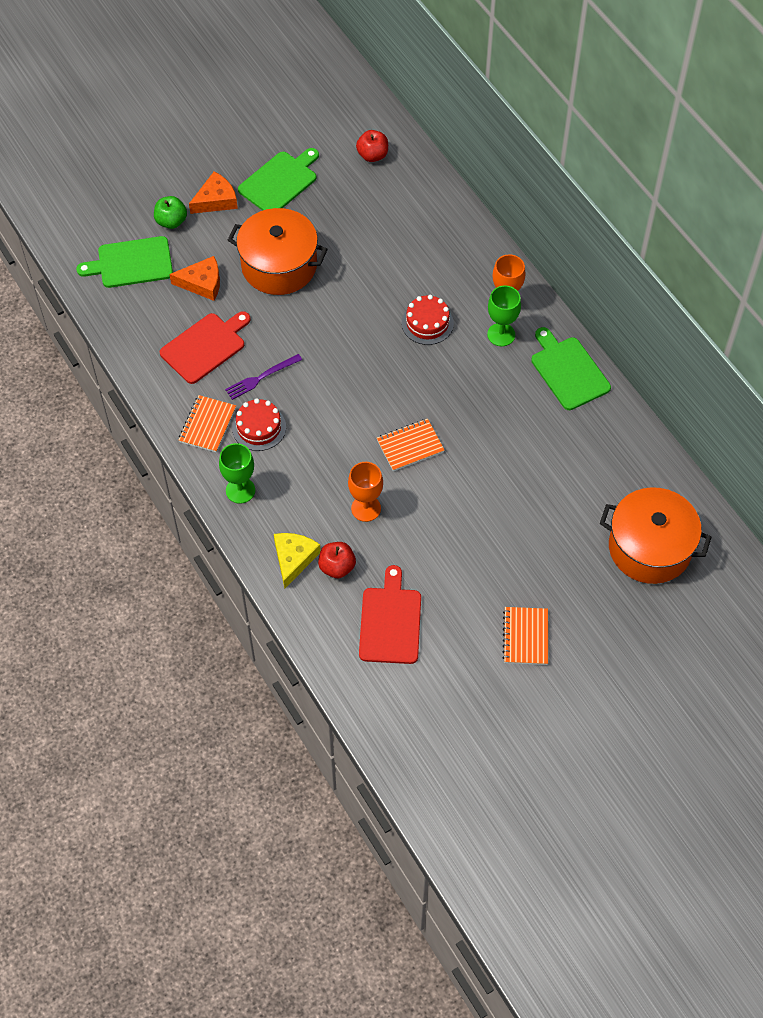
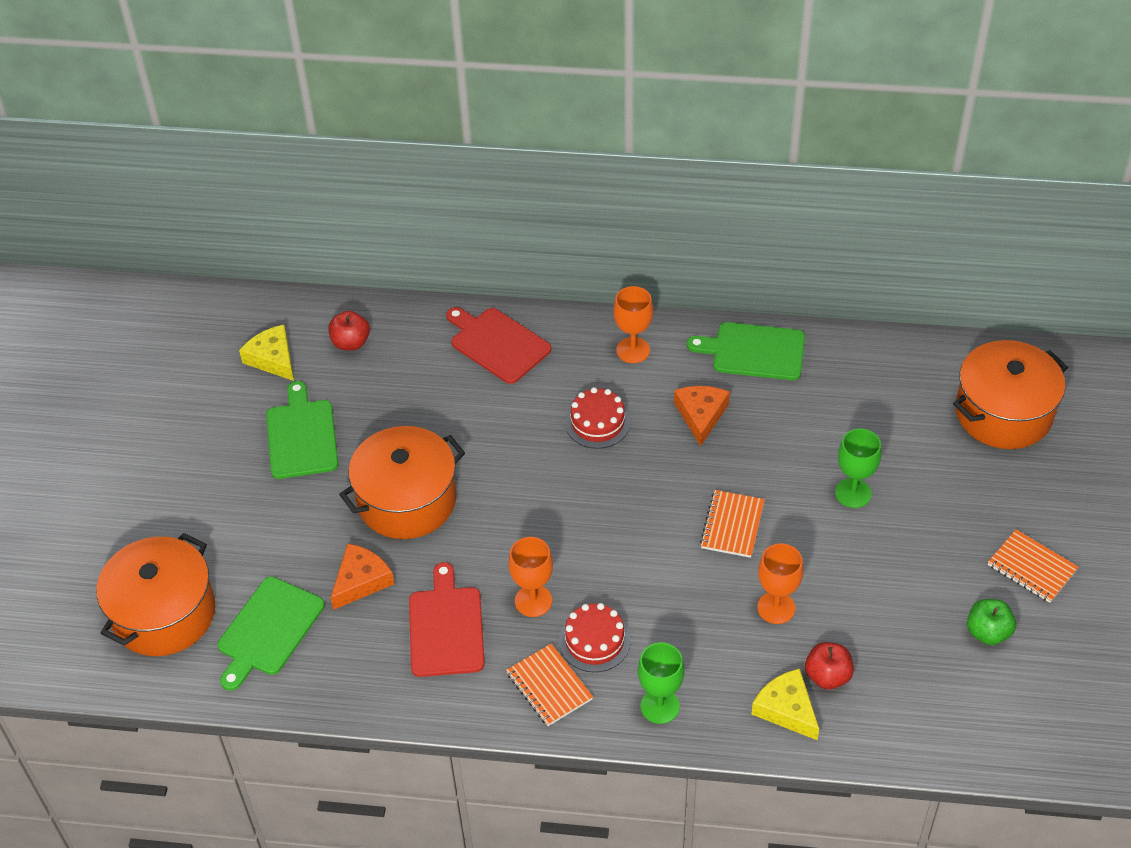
camera: 50 degrees left, 10 degrees down
(101, 207) = (164, 613): none -> orange pot
(171, 221) = (252, 560): green apple -> green apple (988, 632)
(216, 200) = (266, 504): orange cheese -> orange cheese (701, 415)
(261, 377) = (533, 601): purple fork -> orange goblet
(324, 126) = (273, 359): none -> yellow cheese
(390, 622) = (930, 669): red cutting board -> red cutting board (497, 344)
(501, 334) = (665, 375): green goblet -> green goblet (853, 493)

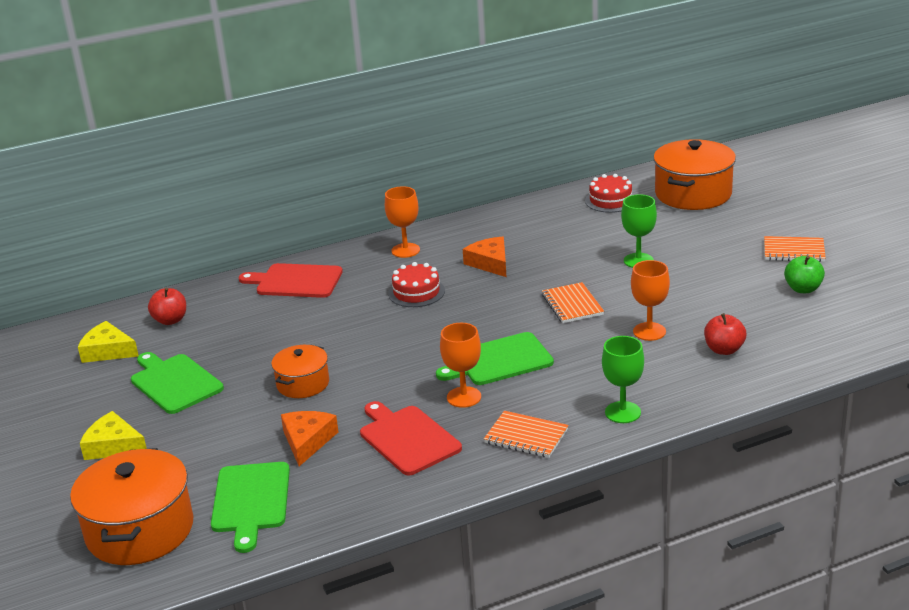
camera: 30 degrees left, 20 degrees down
(407, 500) = (303, 384): orange pot -> orange pot, size x0.57
(594, 641) = (535, 399): red cake -> red cake (610, 200)
(754, 351) = (495, 222): green cutting board -> green cutting board (499, 360)
(786, 709) = (715, 377): yellow cheese -> yellow cheese (113, 446)

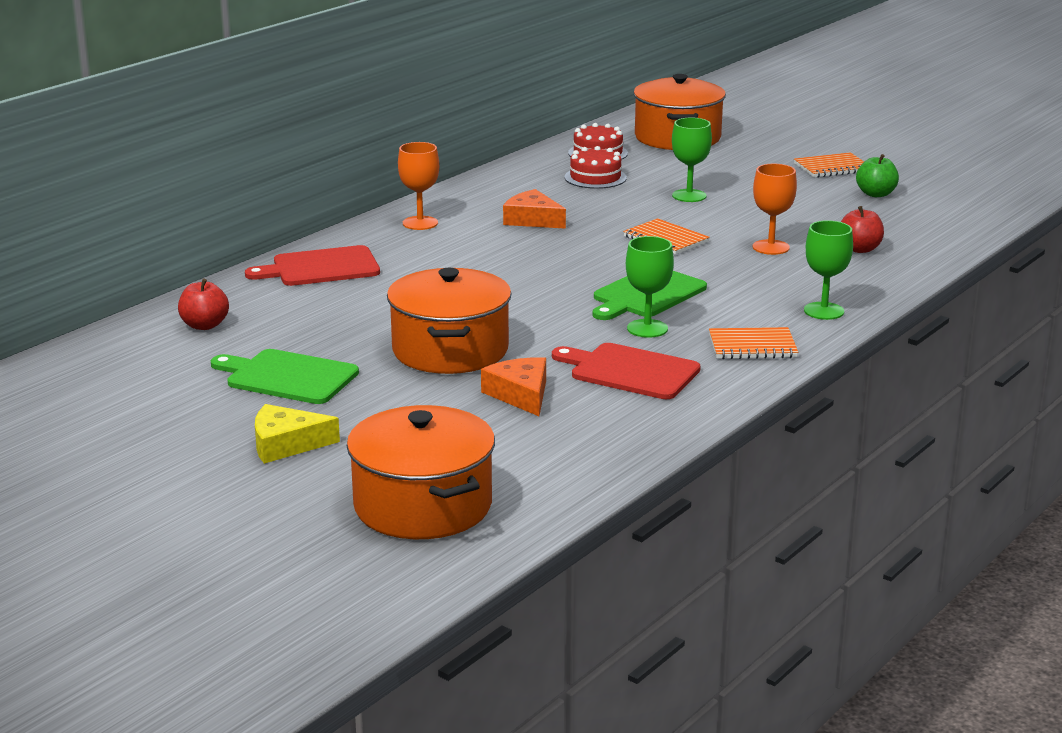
camera: 30 degrees left, 5 degrees down
(108, 351) = (157, 365): yellow cheese -> none
(250, 501) = (522, 454): green cutting board -> none
(303, 384) = (450, 350): orange pot -> orange pot, size x1.76
(416, 292) = (480, 255): red cake -> red cake (595, 177)
(464, 397) = (647, 328): orange goblet -> green goblet

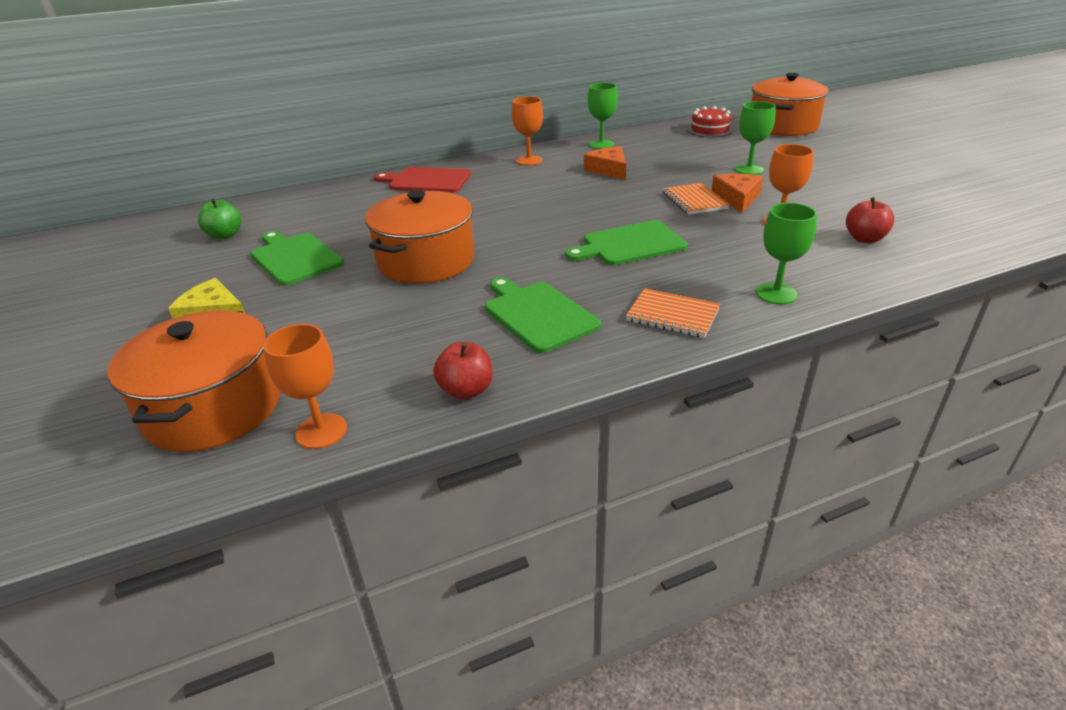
camera: 30 degrees right, 10 degrees up
(204, 325) = (304, 208): red apple -> red apple (466, 390)
(520, 394) = (426, 315): orange cheese -> orange cheese (737, 198)
(551, 494) = (321, 431): none -> orange goblet
(595, 177) = (689, 146): red cake -> none
(630, 371) = (538, 314): red cutting board -> green cutting board
(647, 328) = (597, 276): green goblet -> green goblet (601, 144)
(832, 168) = (896, 164): orange notebook -> none
(876, 194) = (921, 191): green apple -> green apple (225, 235)

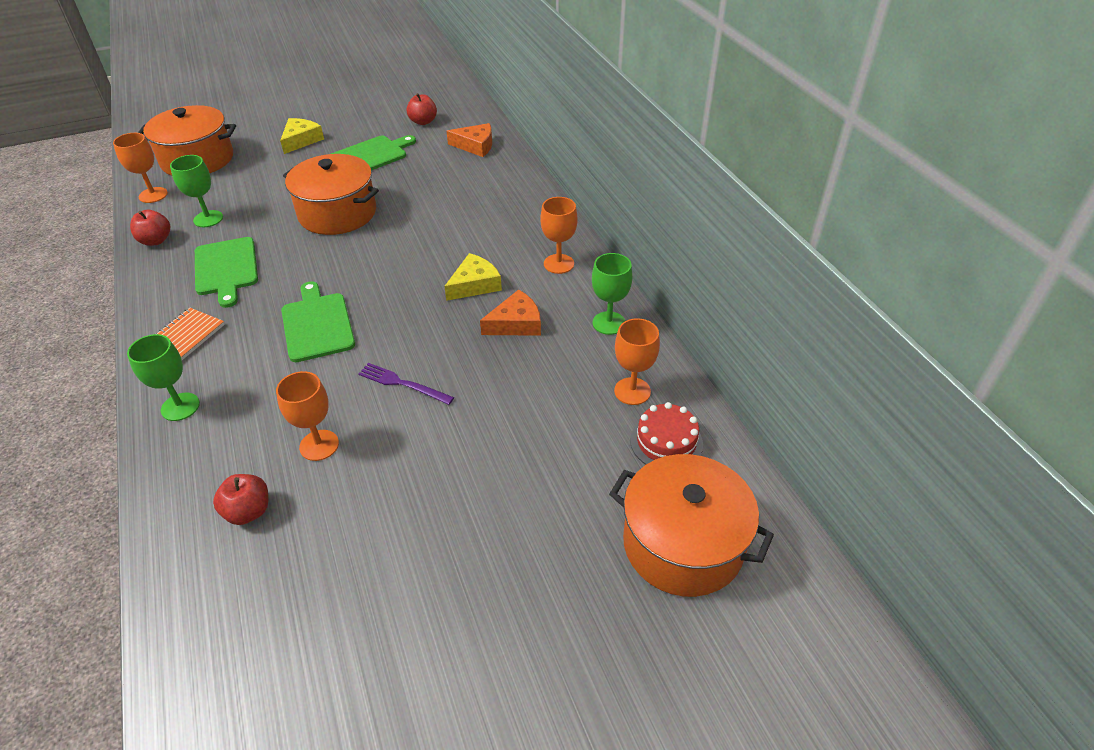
camera: 90 degrees right, 10 degrees up
(225, 235) = (423, 122): green apple -> red apple
(427, 181) = (512, 201): red cutting board -> none
(538, 314) = (226, 269): green cutting board -> green cutting board turned 105 degrees clockwise
(559, 186) = (474, 284): none -> yellow cheese
(669, 137) = (632, 391): none -> orange goblet
(694, 201) = (402, 384): orange notebook -> purple fork
(737, 198) = (398, 422): orange cheese -> orange cheese (475, 146)
(749, 169) = (489, 454): green goblet -> green goblet (208, 219)

